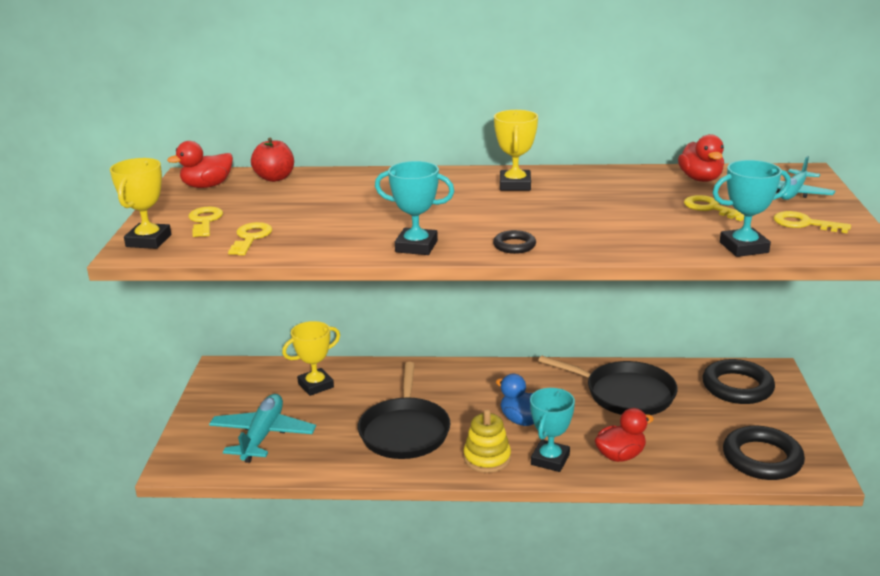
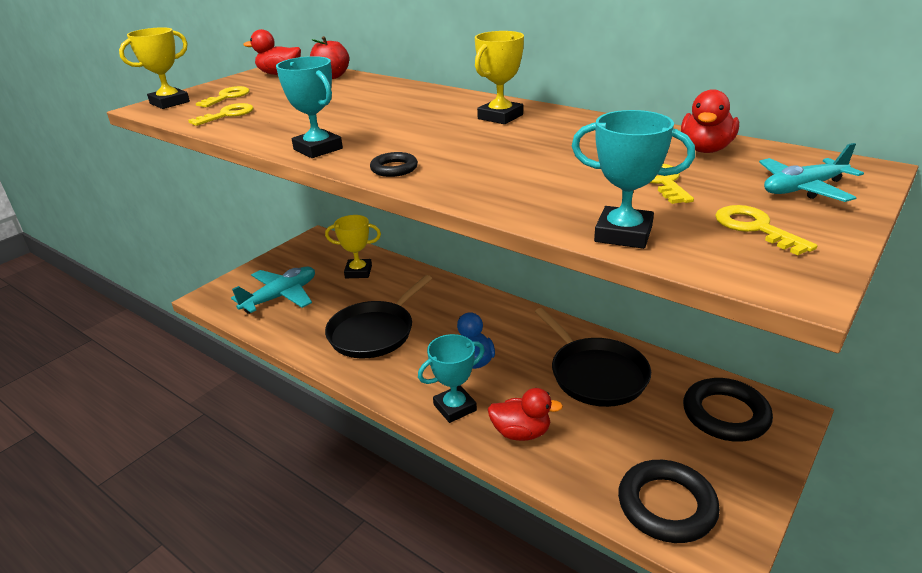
camera: 35 degrees right, 5 degrees up
(487, 458) = (406, 382): yellow stacking toy -> none

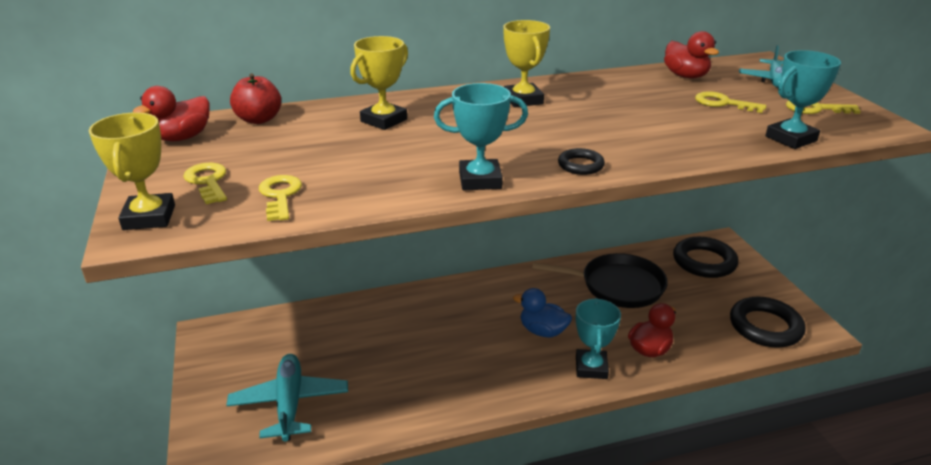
camera: 55 degrees left, 0 degrees up
(358, 272) = (320, 333): yellow trophy -> yellow trophy (384, 120)
(374, 332) = (437, 366): black pan -> none

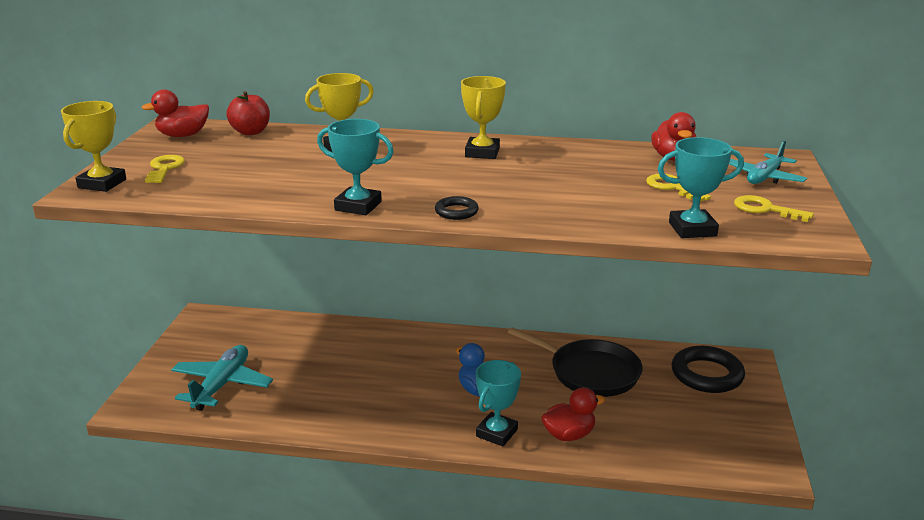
camera: 25 degrees right, 5 degrees down
(280, 195) = (200, 187): yellow key -> none
(765, 327) = (714, 450): black ring -> none

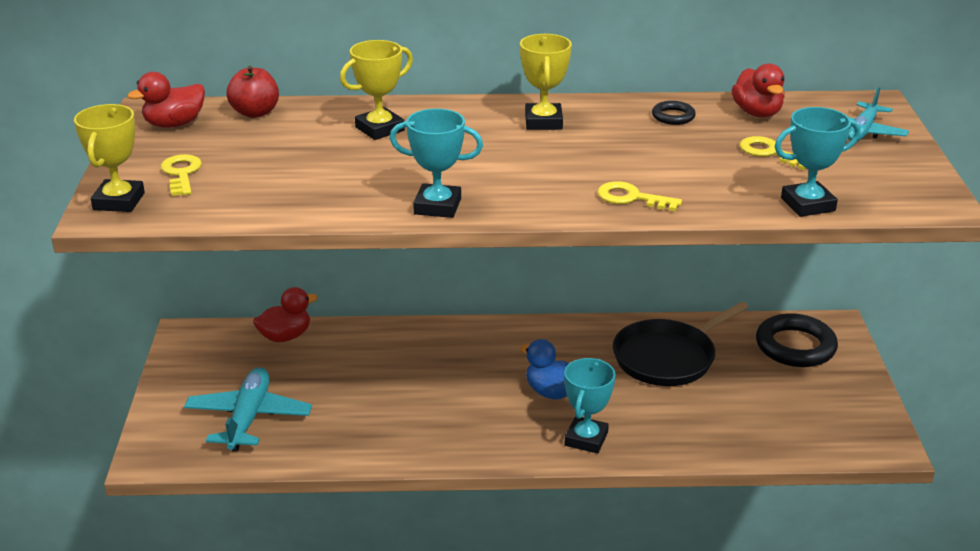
camera: 10 degrees left, 5 degrees up
(456, 212) = (550, 204): black ring -> black ring (673, 116)
(569, 435) = (665, 432): red duck -> red duck (285, 336)
(590, 372) = (668, 357): black pan -> black pan turned 120 degrees clockwise
(765, 209) = (874, 173): yellow key -> yellow key (631, 198)

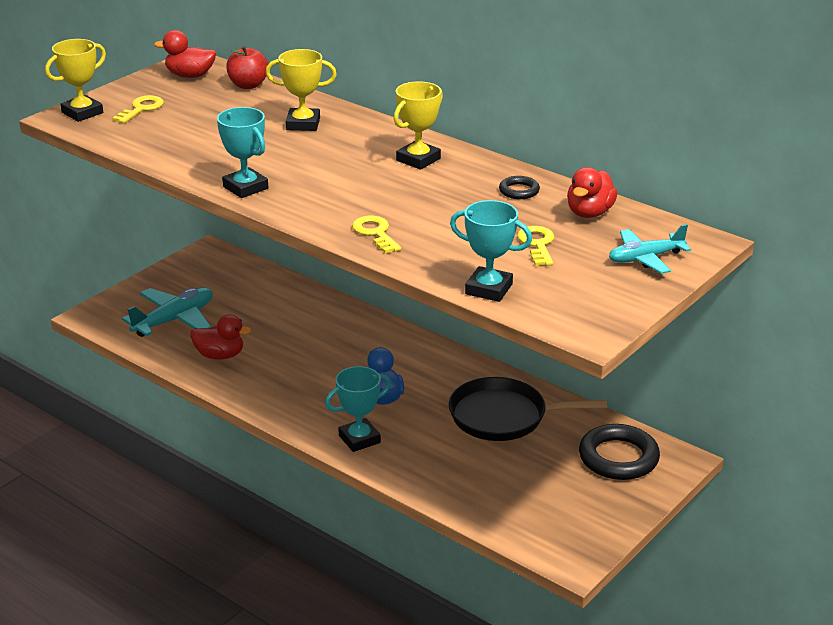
camera: 40 degrees right, 0 degrees up
(285, 336) = (265, 279): red duck -> red duck (220, 355)

